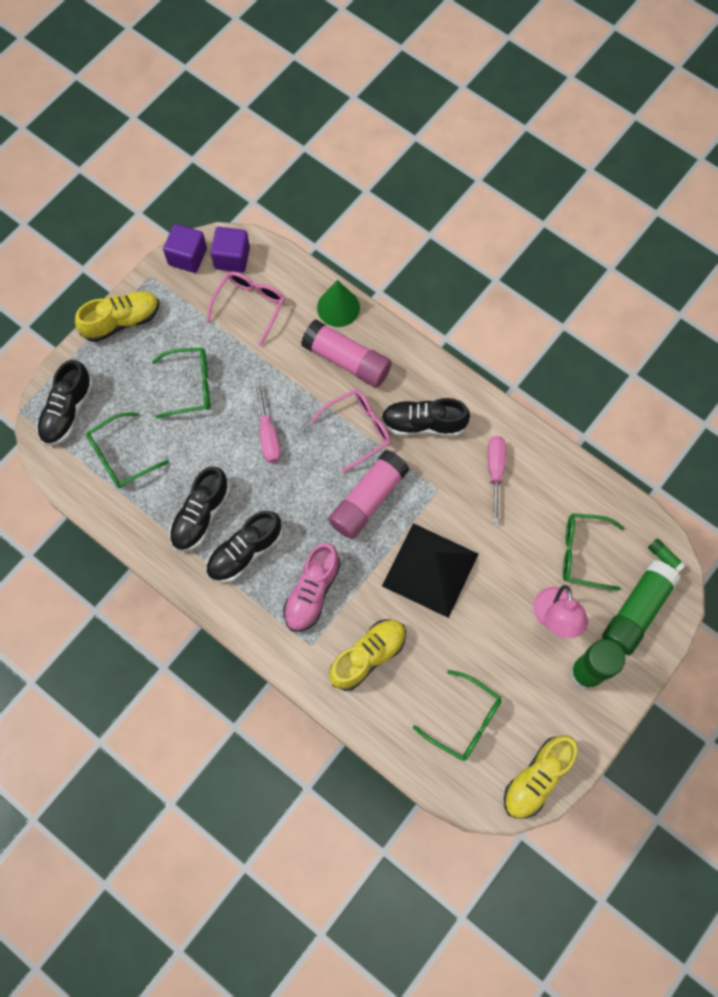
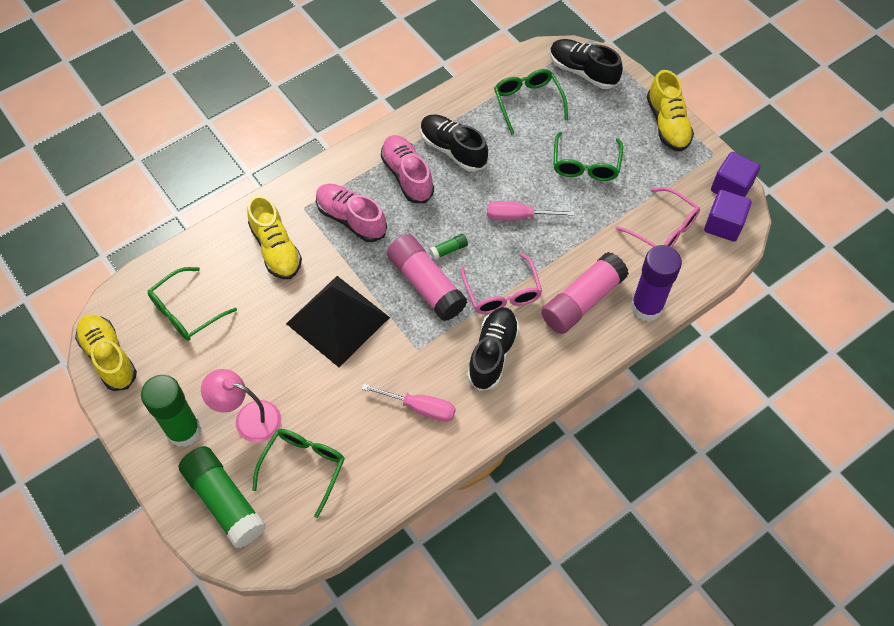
camera: 105 degrees right, 10 degrees down
(245, 552) = (407, 176): black shoe -> pink shoe
(338, 307) = (646, 307): green cone -> purple glue stick
(664, 557) = (269, 551): green glue stick -> green glue stick (448, 250)

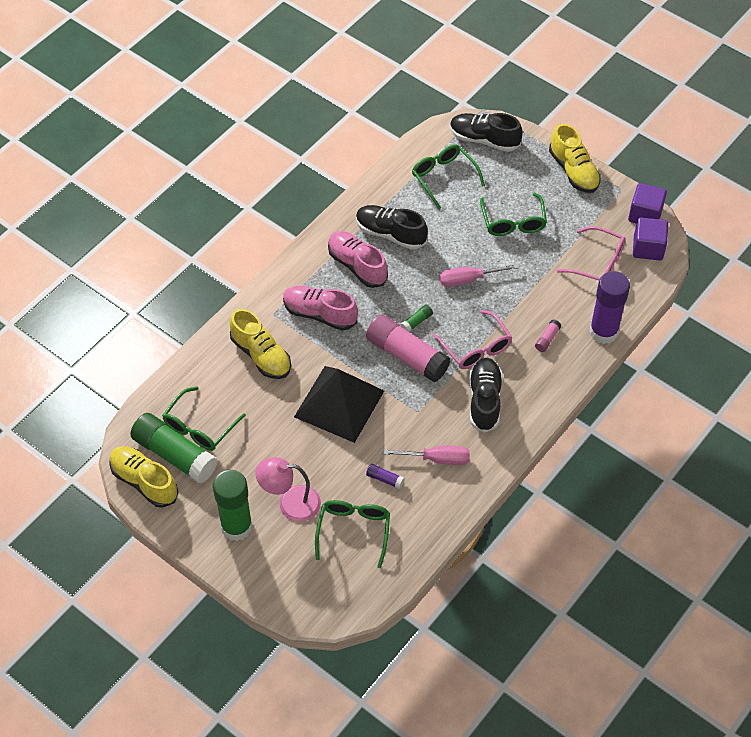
camera: 15 degrees left, 5 degrees down
(224, 501) = (294, 574): green glue stick -> green glue stick (174, 455)
(357, 416) = (385, 479): none -> purple glue stick
(582, 301) = (547, 339): pink glue stick -> pink glue stick, size x0.41

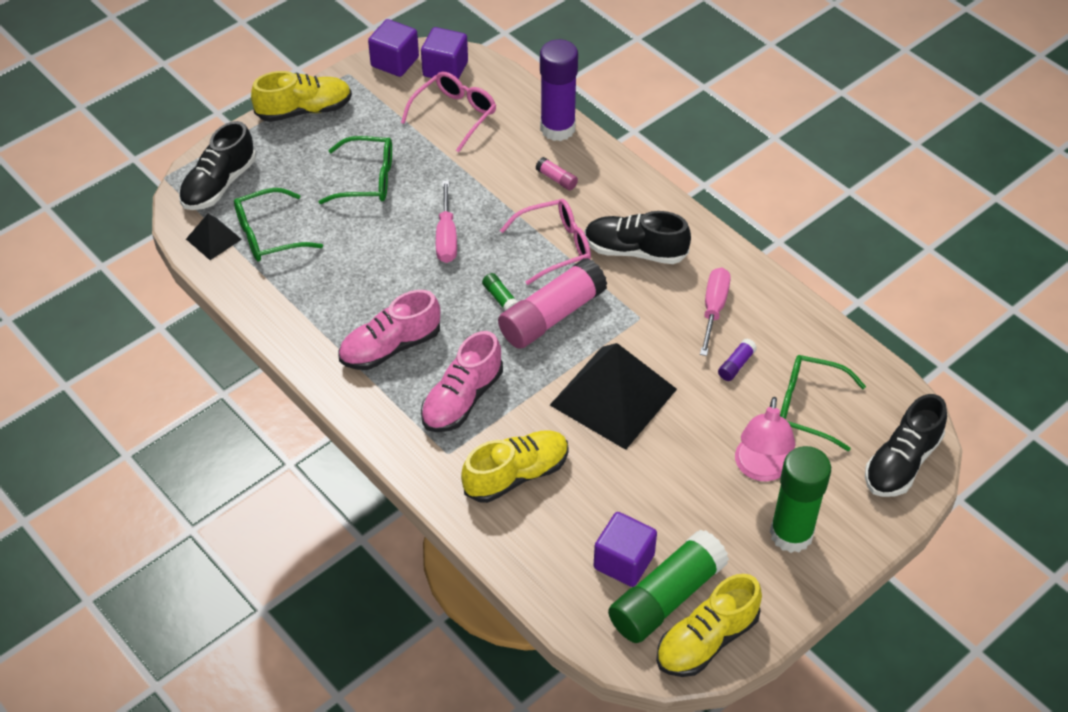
camera: 80 degrees left, 5 degrees down
(200, 427) = (624, 561): green glasses -> purple cube
(390, 234) = (347, 304): black shoe -> black shoe (901, 462)
(432, 149) = (213, 239): none -> black pyramid

